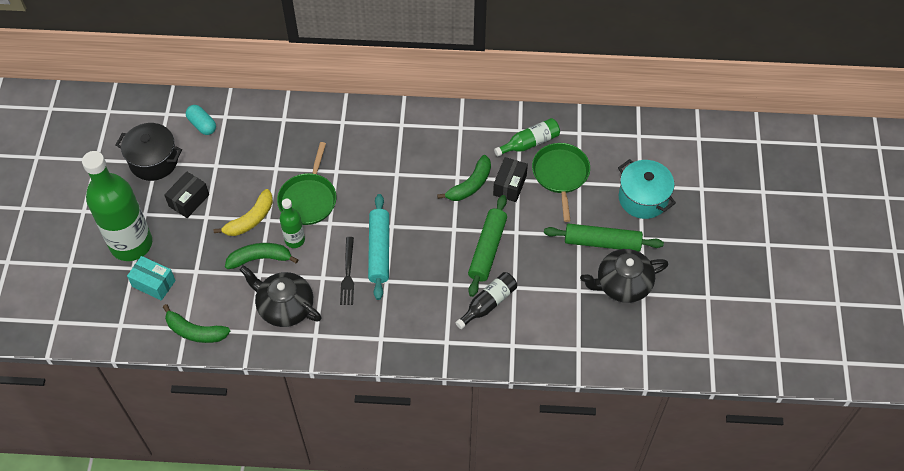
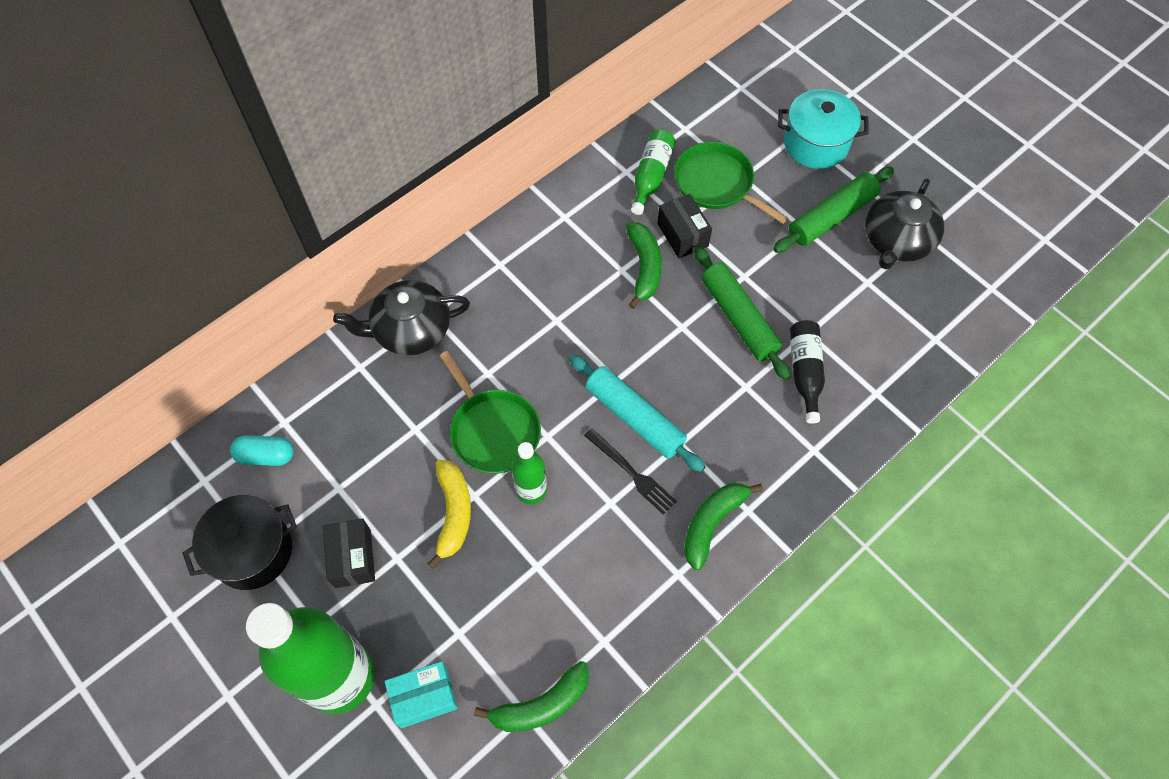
camera: 45 degrees left, 5 degrees up
(260, 258) = (517, 547): green banana -> green banana (712, 523)
(285, 306) = (608, 574): black teapot -> black teapot (410, 330)

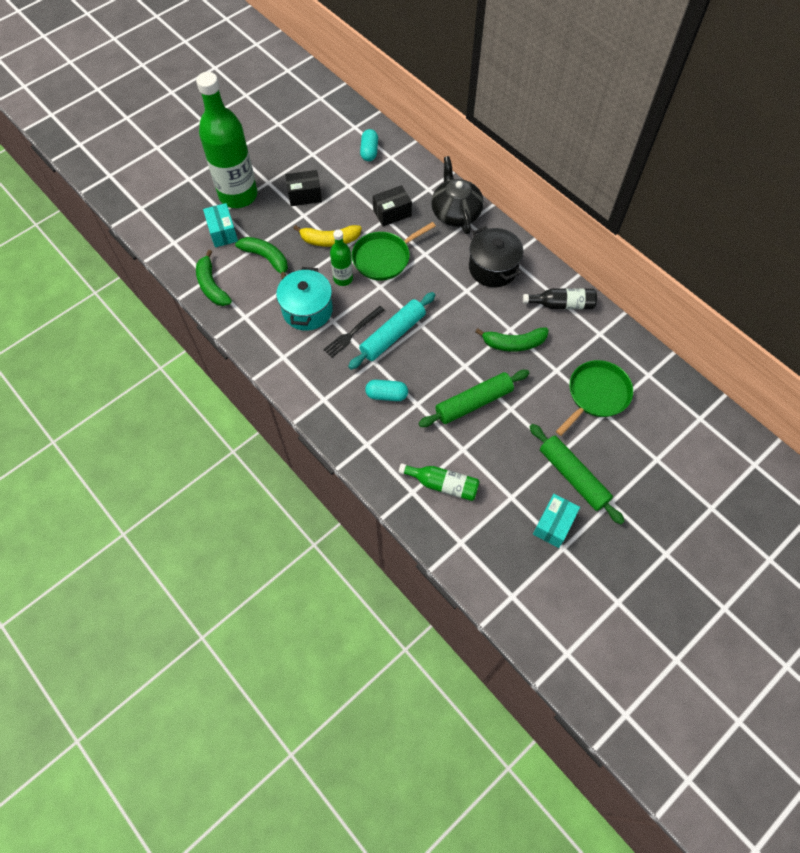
camera: 90 degrees right, 0 degrees up
(252, 551) = (312, 152): black pot -> black pot (493, 268)
(651, 176) = (597, 350): green bottle -> green bottle (442, 484)
(682, 235) = (545, 369): black box -> black box (392, 213)
(712, 523) = (316, 377): green banana -> green banana (266, 258)
(734, 425) = (386, 395): none -> turquoise capsule
(804, 372) = (429, 443): black bottle -> black bottle (561, 304)
(816, 144) = (648, 471): turquoise pot -> turquoise pot (307, 310)
(896, 241) = (553, 524): black teapot -> turquoise box

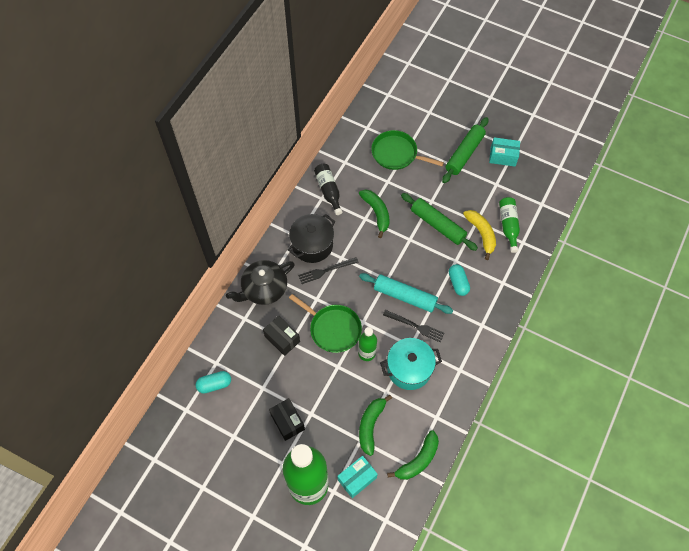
camera: 110 degrees left, 0 degrees up
(330, 240) = (331, 379): yellow banana -> yellow banana (481, 234)
(455, 271) = (326, 270): none -> black fork

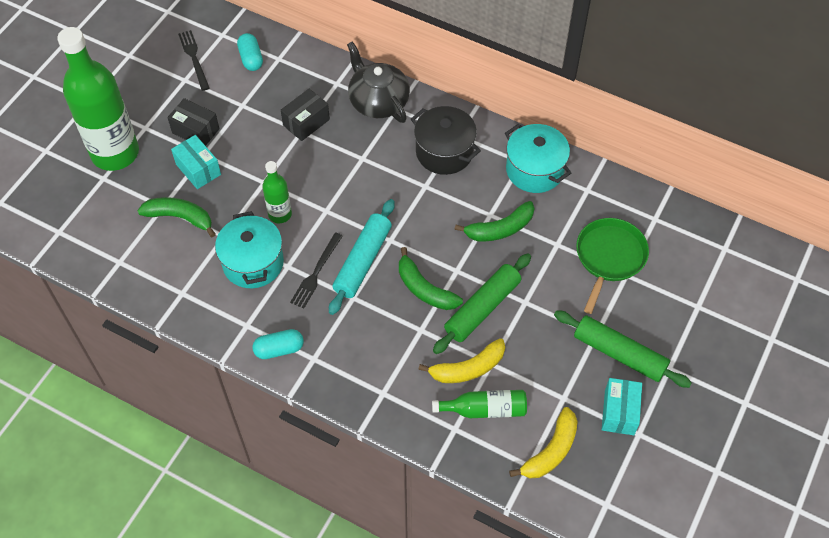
camera: 90 degrees right, 5 degrees down
(287, 422) = (195, 131): black box -> black box turned 60 degrees clockwise
(326, 270) = (405, 168): black fork -> black fork (194, 58)
(328, 191) = (534, 170): black bottle -> turquoise pot
(333, 329) = (317, 176): green pan -> none
(357, 478) = (114, 202): turquoise box -> turquoise box (198, 169)
(418, 460) = (127, 269): green banana -> green banana (424, 289)
(458, 283) = (383, 330): turquoise capsule -> turquoise capsule (279, 349)
(531, 192) = (551, 451): none -> yellow banana

